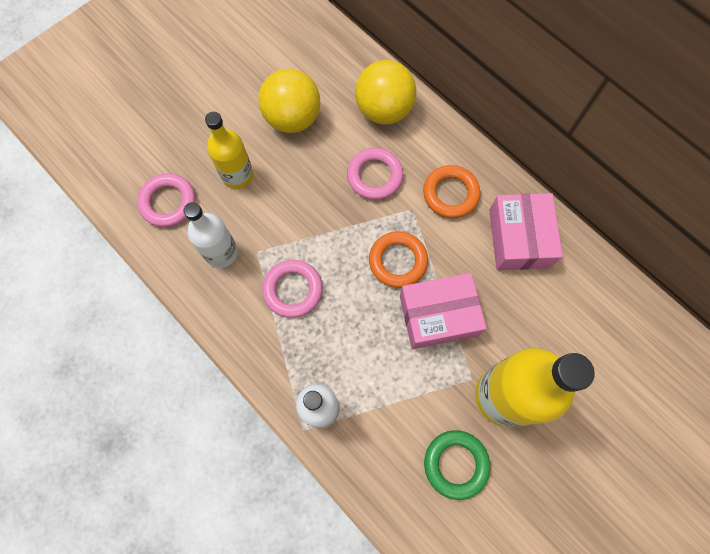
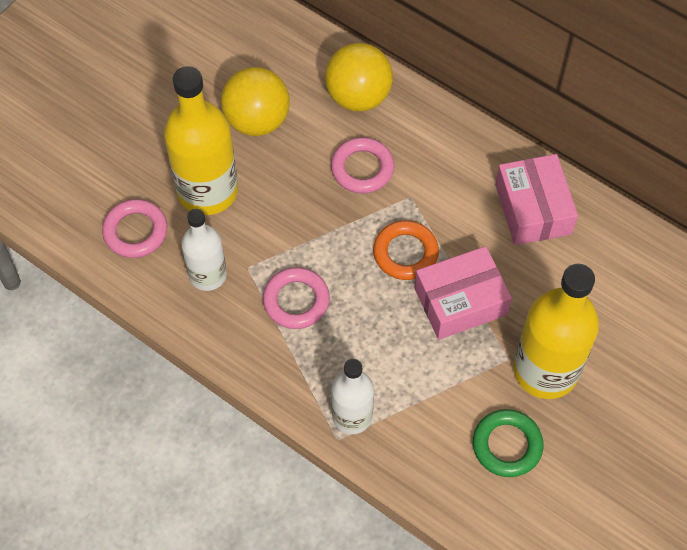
camera: 10 degrees left, 10 degrees down
(237, 175) = (207, 190): yellow bottle -> yellow bottle, size x1.66
(450, 194) = (450, 174): orange ring -> none

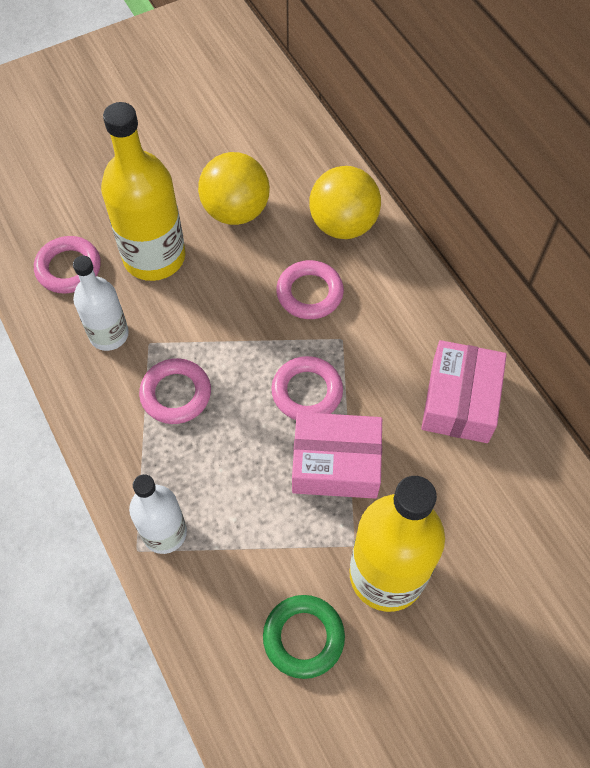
camera: 25 degrees right, 0 degrees up
(405, 253) = (307, 392): orange ring -> pink ring

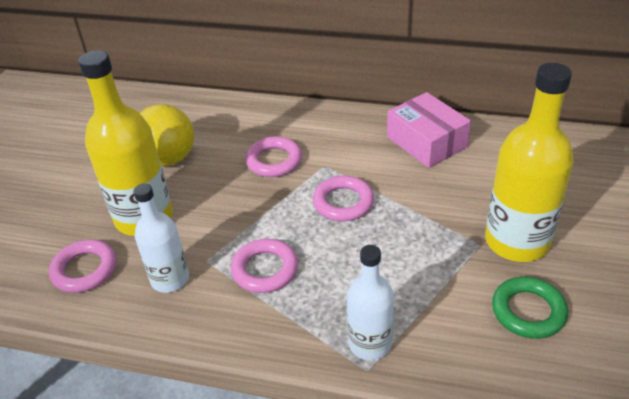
camera: 45 degrees left, 20 degrees down
(336, 464) = (411, 219): pink box -> none
(343, 225) = (246, 120): yellow ball -> none

